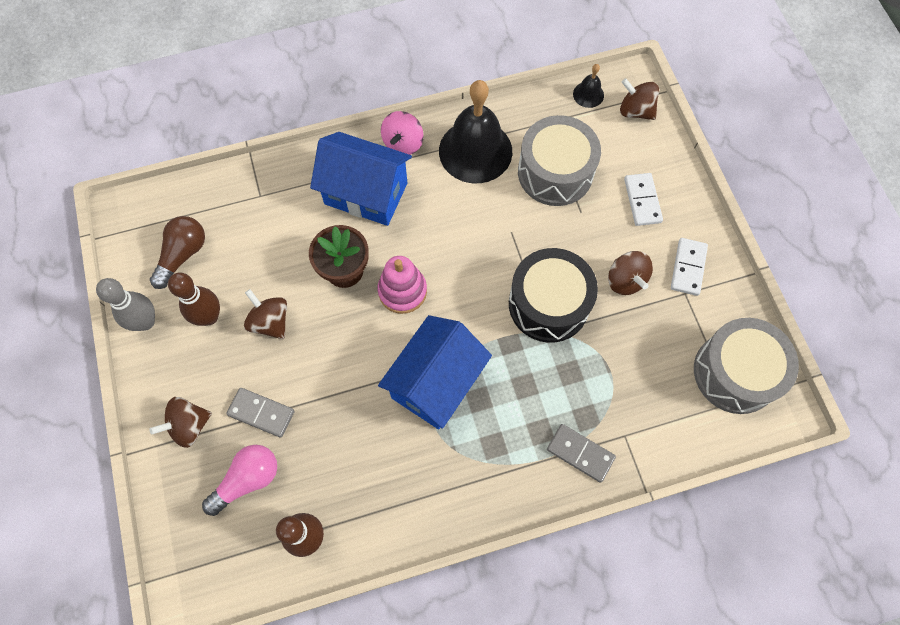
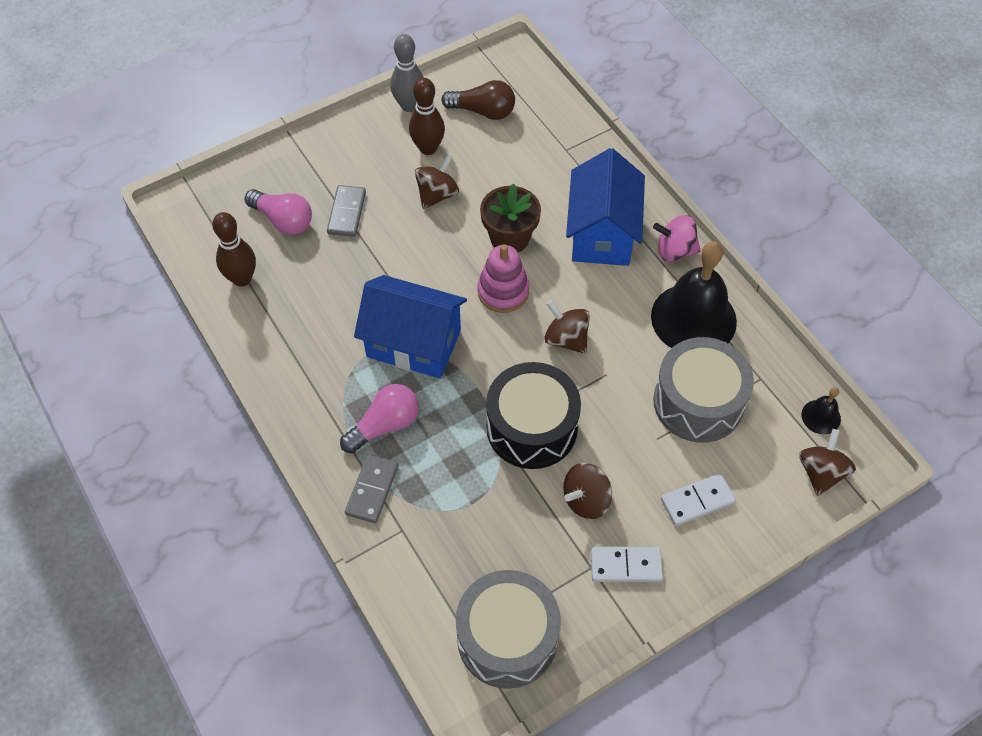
camera: 75 degrees right, 10 degrees down
(189, 426) = (322, 165): brown spinning top -> brown spinning top (566, 339)
(517, 428) = (385, 425): none -> pink light bulb

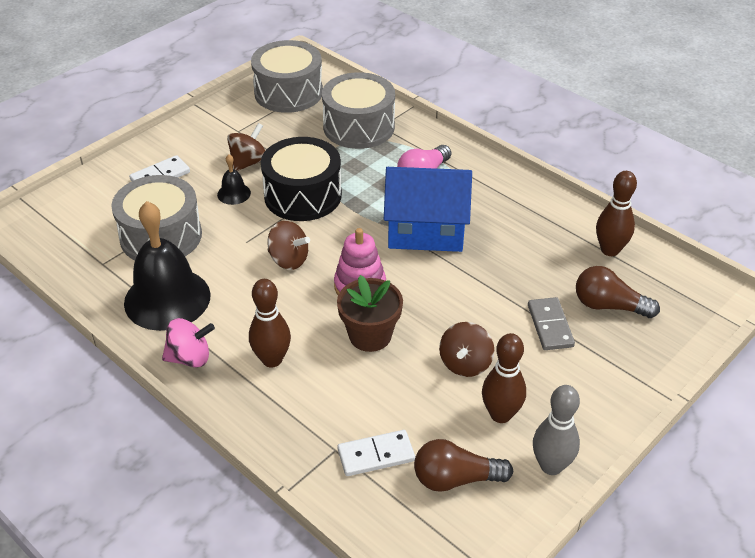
camera: 165 degrees right, 15 degrees down
(283, 220) = (609, 306): pink light bulb -> brown light bulb
(372, 490) = (413, 141): grey domino -> none
(431, 535) = (359, 127): none -> grey drum
(602, 233) = (272, 359): blue house -> brown bowling pin
(626, 565) = (212, 135): white domino -> white domino (376, 455)
(821, 417) = (49, 245): black bell -> black bell (234, 193)
(821, 472) = (55, 209): brown spinning top -> none

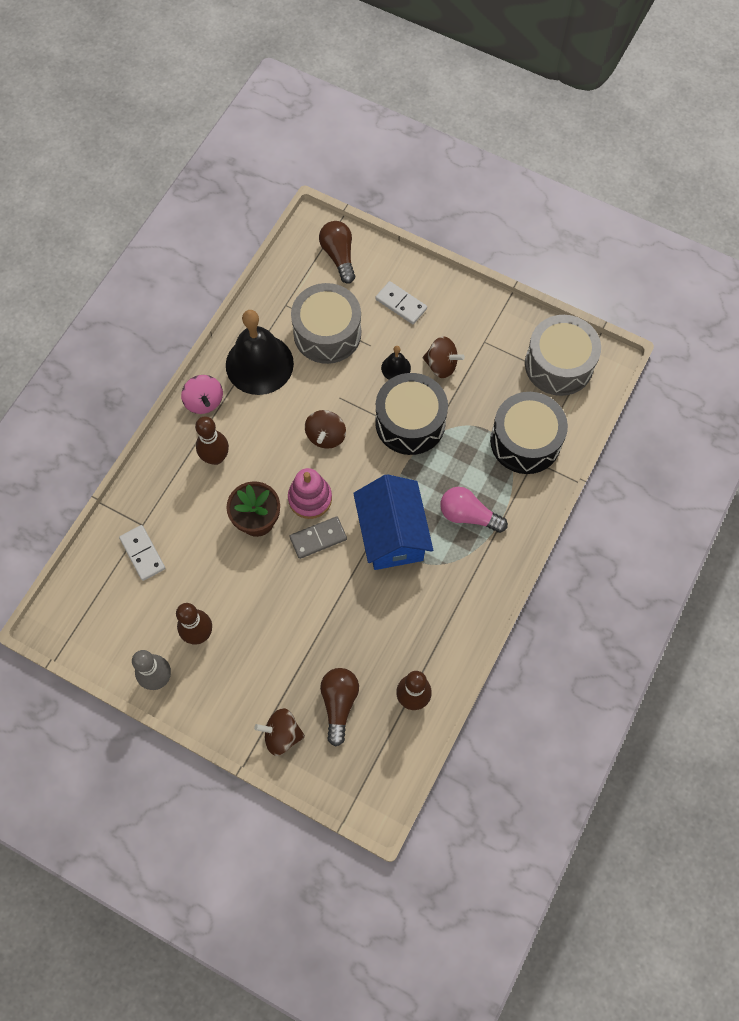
camera: 75 degrees right, 25 degrees up
(359, 127) = (525, 441): grey drum -> black drum
(455, 479) = (133, 612): brown light bulb -> brown light bulb (339, 256)
(465, 364) = (244, 598): brown spinning top -> brown spinning top (282, 734)
(550, 326) = (302, 657): grey domino -> grey domino (318, 538)

